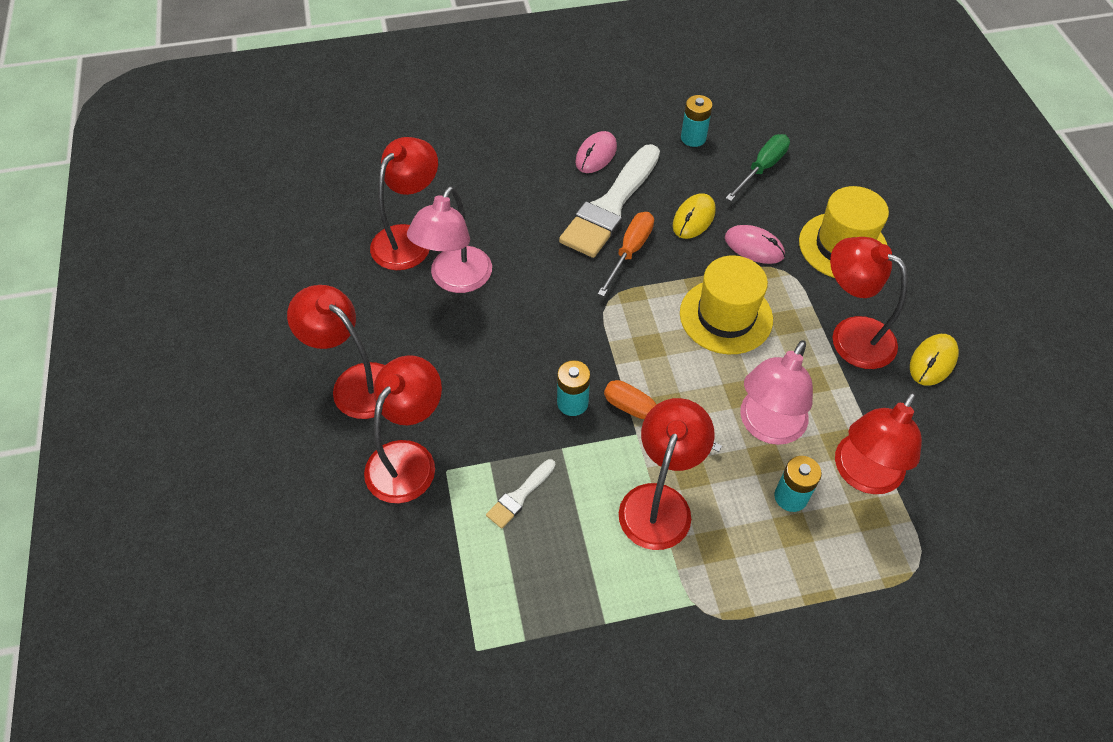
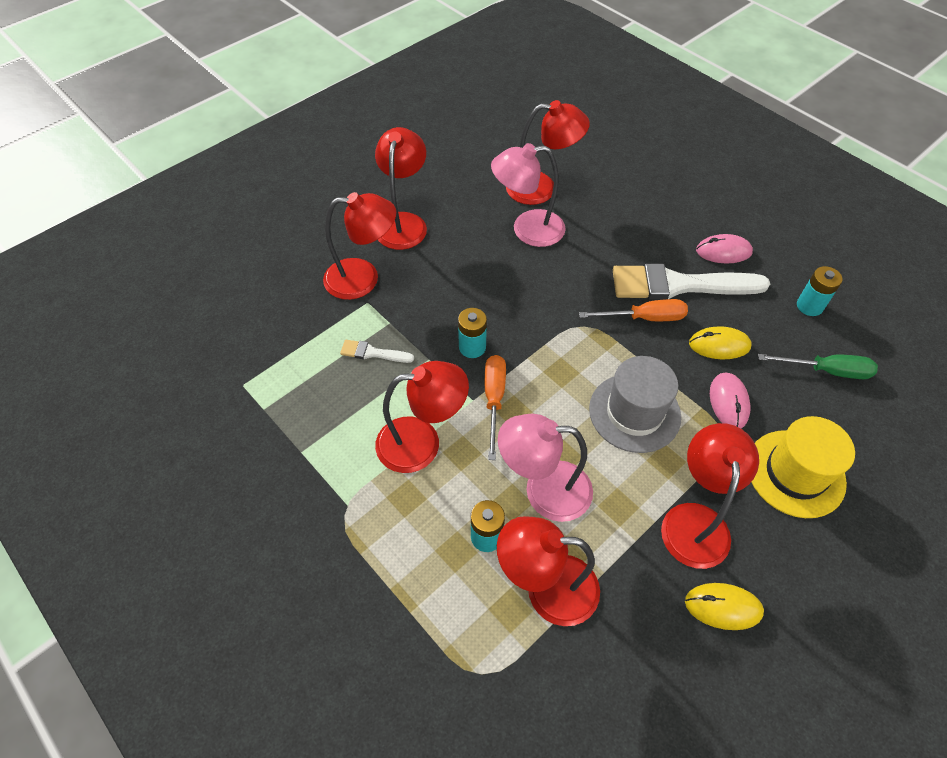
camera: 60 degrees right, 0 degrees up
(726, 316) = (634, 412): yellow hat -> grey hat

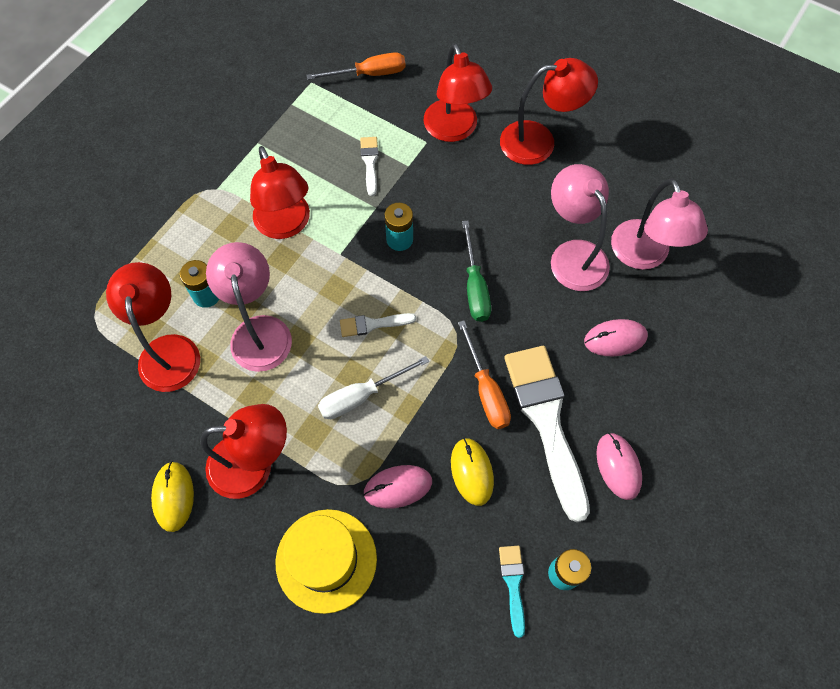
camera: 75 degrees right, 10 degrees up
(494, 400) = (344, 271): orange screwdriver -> orange screwdriver (369, 74)
(541, 188) = (644, 256): red lamp -> pink lamp
(560, 388) = (373, 324): none -> white brush
(613, 225) = (615, 339): none -> pink mouse
(634, 412) = (361, 396): grey hat -> white screwdriver
(818, 340) = (513, 584): none -> turquoise brush
(826, 371) = (470, 594): green screwdriver -> green screwdriver (474, 286)

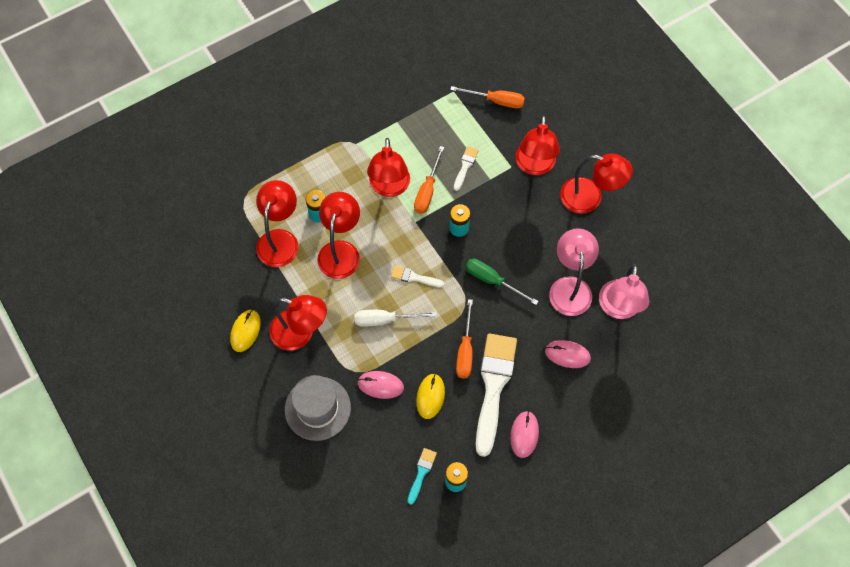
camera: 25 degrees right, 0 degrees up
(259, 331) = (341, 251): pink lamp -> red lamp
(326, 560) = (317, 408): yellow hat -> grey hat
(337, 210) = (427, 190): none -> orange screwdriver
(474, 286) = (492, 280): green screwdriver -> green screwdriver turned 105 degrees clockwise

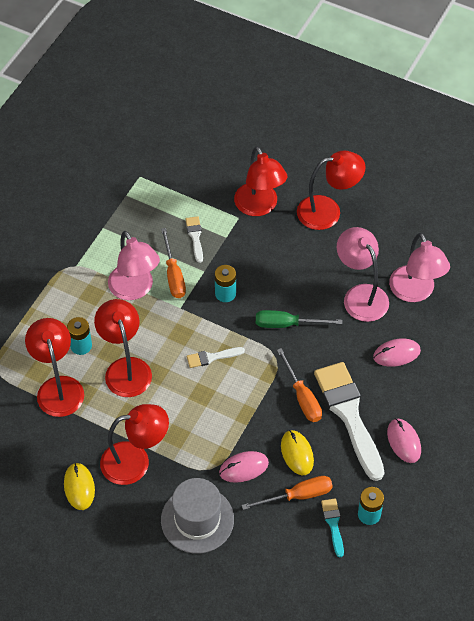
camera: 30 degrees left, 10 degrees down
(385, 320) = (209, 408): white screwdriver -> none
(389, 187) = (135, 289): red lamp -> pink lamp
(496, 101) = (186, 166): orange screwdriver -> orange screwdriver (298, 496)

